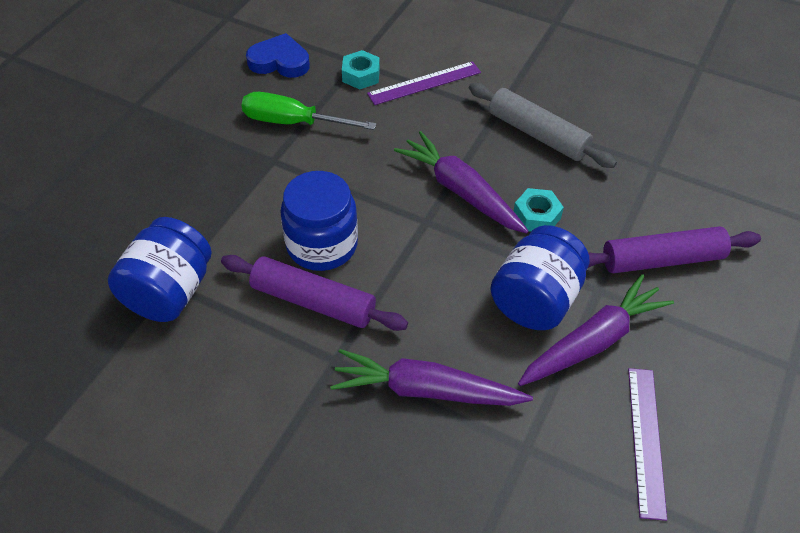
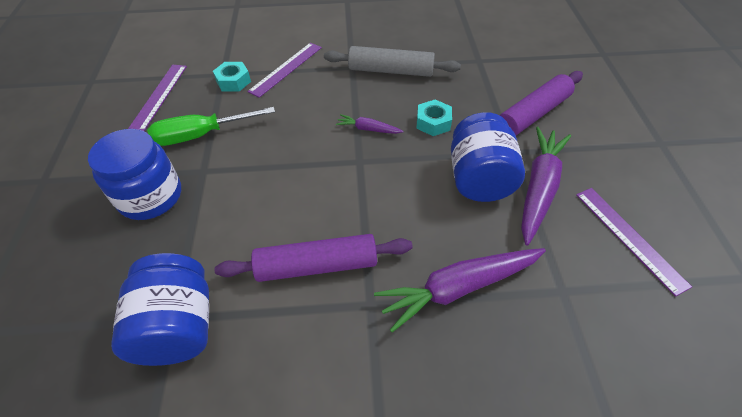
camera: 30 degrees left, 0 degrees up
(279, 61) = (159, 96): blue heart -> purple ruler
(322, 245) = (291, 217): blue jar -> blue jar (150, 196)
(460, 191) = (368, 129): purple carrot -> purple carrot, size x0.49

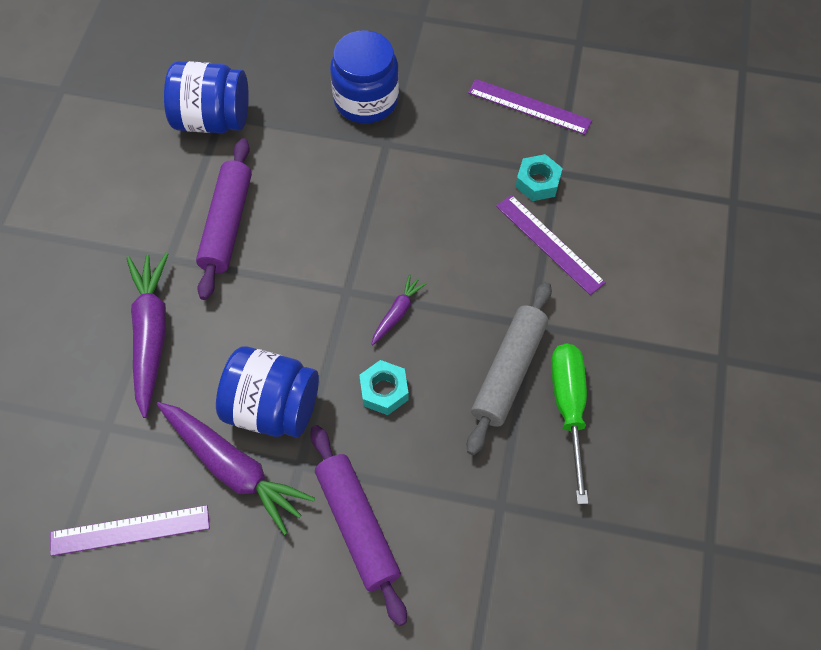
camera: 105 degrees right, 10 degrees up
(201, 135) = (444, 144): green screwdriver -> green screwdriver (568, 408)

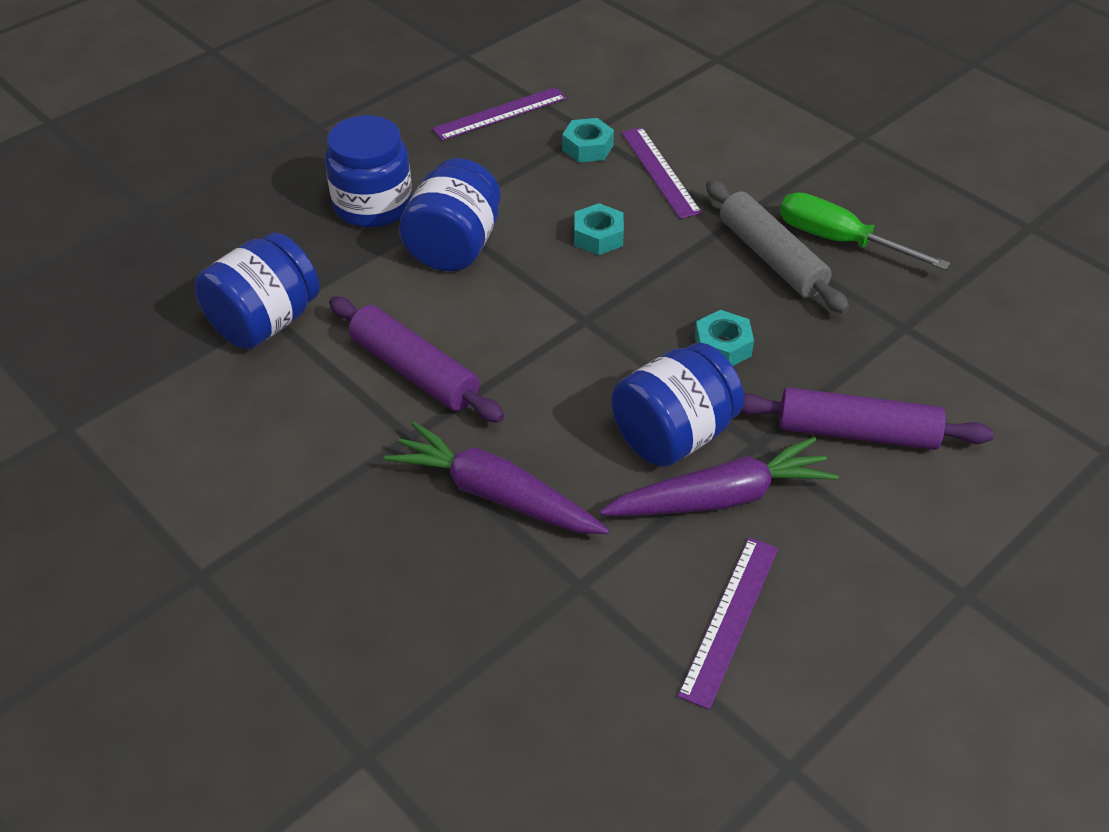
camera: 55 degrees left, 15 degrees down
(361, 171) = (454, 247): none -> blue jar
(397, 313) = (643, 298): purple carrot -> none
(441, 248) = (598, 236): none -> turquoise nut
(549, 244) = (660, 172): purple ruler -> purple ruler turned 75 degrees clockwise

